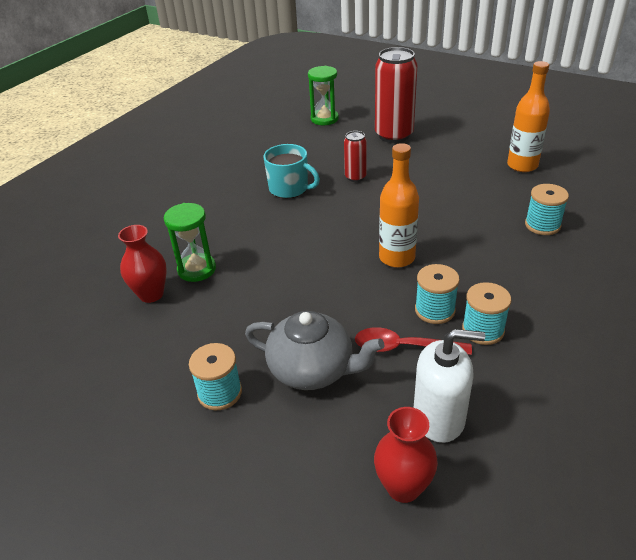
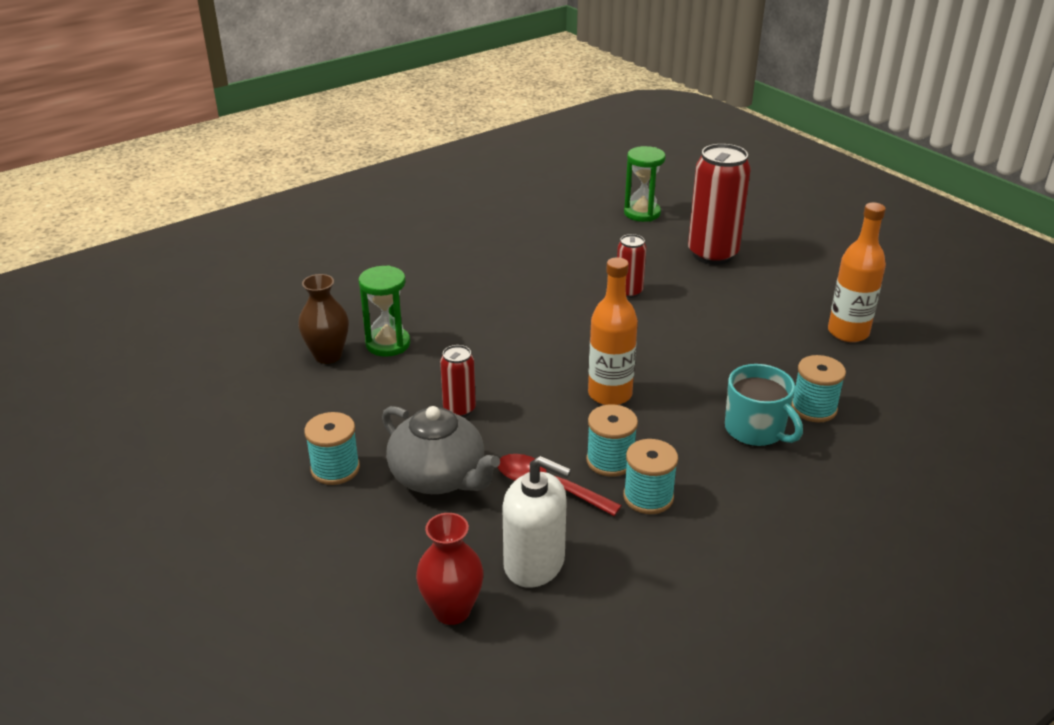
camera: 20 degrees right, 5 degrees down
(151, 294) = (328, 355): red vase -> brown vase
(289, 188) = (543, 285): turquoise mug -> turquoise mug (756, 430)
(291, 306) = (459, 409): none -> red can

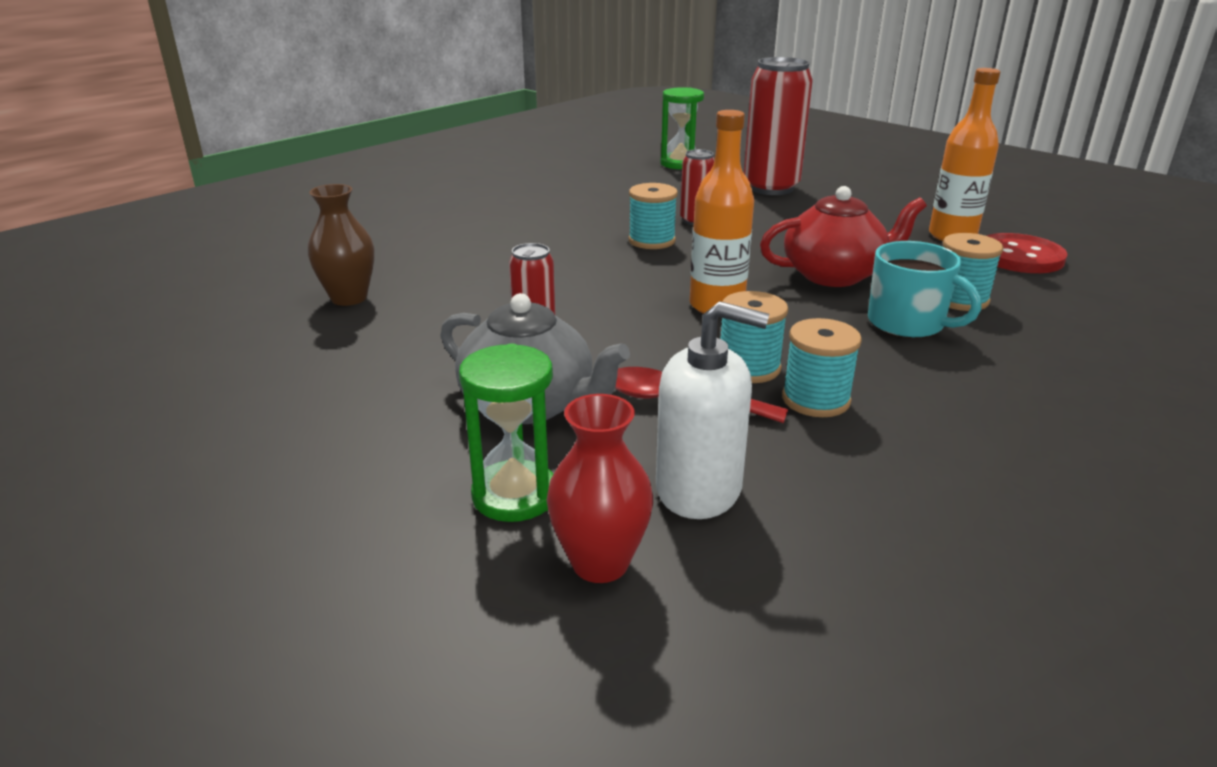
camera: 10 degrees left, 5 degrees down
(335, 469) = (381, 409): turquoise spool -> turquoise spool (651, 241)
(388, 344) = (425, 282): green hourglass -> green hourglass (514, 495)
(721, 369) = (834, 275): none -> red teapot
(894, 364) = (1019, 257): none -> red button

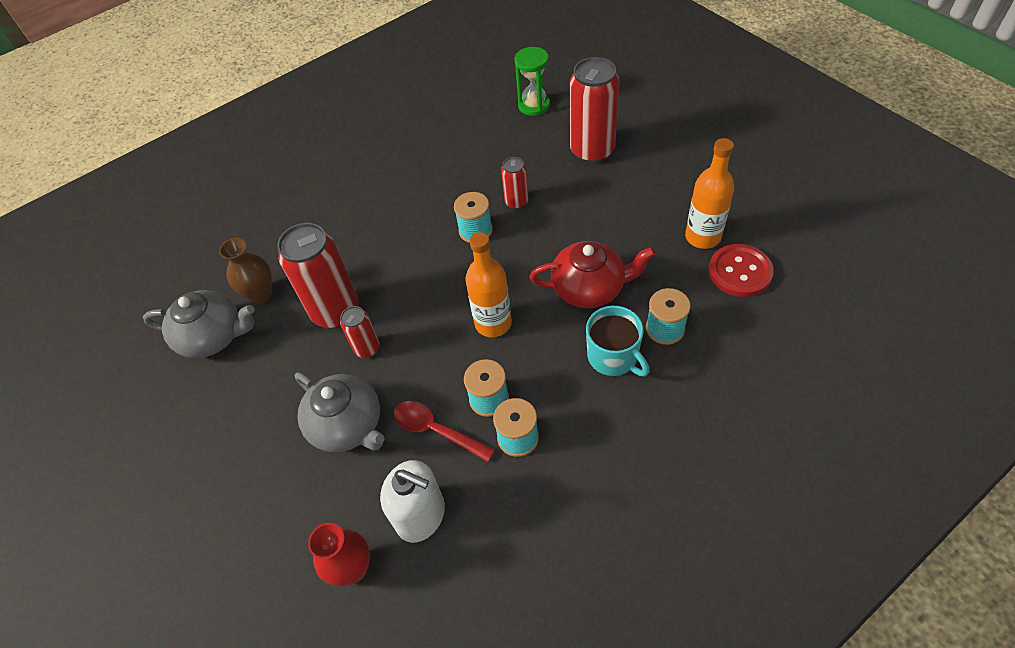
camera: 15 degrees right, 25 degrees up
(275, 336) = (213, 337): none -> grey teapot
(473, 307) = (336, 312): none -> red can
(514, 495) = (322, 508): green hourglass -> none

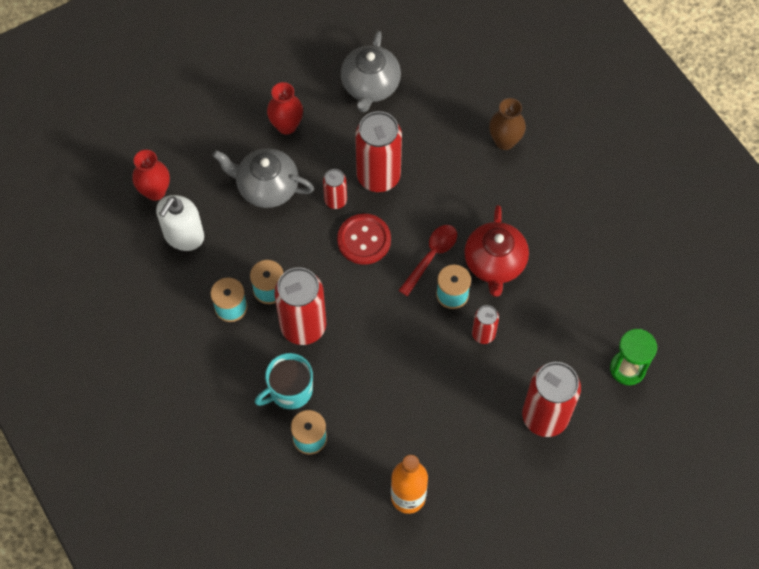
camera: 90 degrees right, 10 degrees up
(260, 417) = (286, 126): none -> red vase
(261, 294) = (408, 118): brown vase -> brown vase (504, 141)
(347, 425) = (266, 187): grey teapot -> grey teapot turned 60 degrees clockwise
(436, 430) = (249, 249): red spoon -> red spoon (431, 256)
(493, 323) = (342, 299): orange bottle -> none
(532, 356) = (303, 326): none -> red can
(589, 288) = (365, 383): red teapot -> red teapot (494, 263)
(739, 272) = (359, 519): red button -> red button (364, 240)

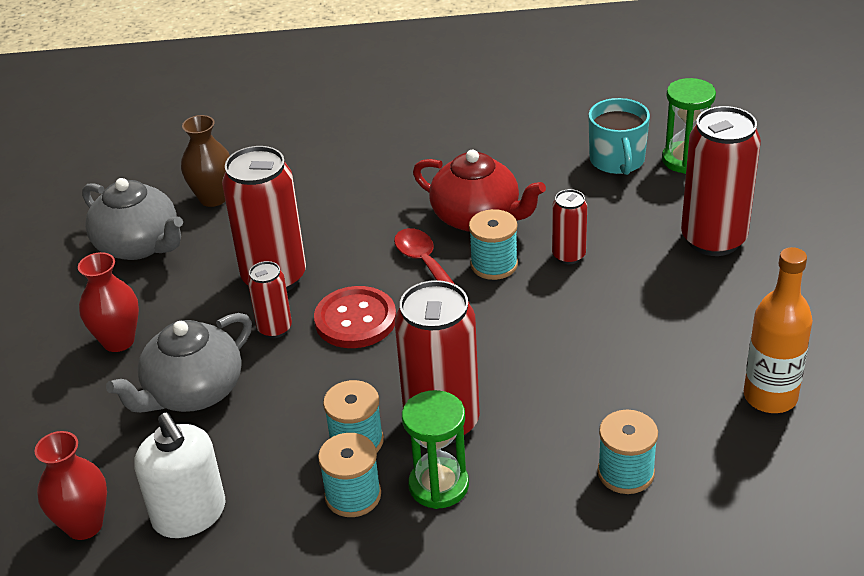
camera: 60 degrees left, 25 degrees down
(257, 346) = (438, 485): none -> green hourglass
(290, 390) = (535, 471): turquoise mug -> turquoise mug (617, 161)
(504, 141) = (320, 161): brown vase -> brown vase (213, 198)

